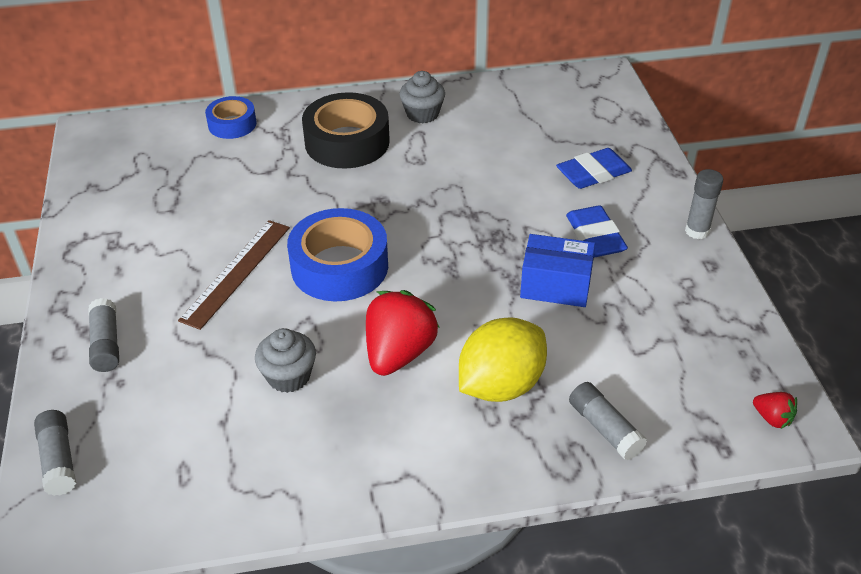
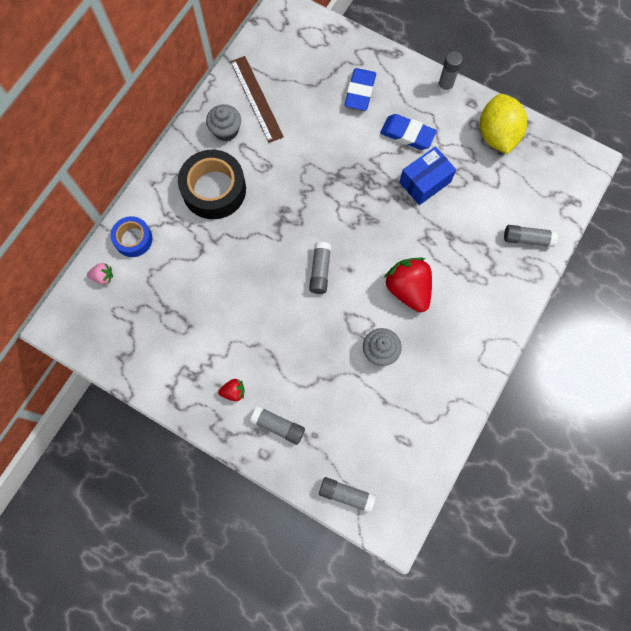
camera: 50 degrees left, 30 degrees up
(171, 128) = (103, 277): none -> pink strawberry
(236, 272) = (278, 325): brown ruler -> brown ruler (256, 98)
(339, 266) = (320, 271): blue tape -> grey glue stick
(500, 385) = (466, 260): yellow lemon -> yellow lemon (497, 135)
(772, 418) = (577, 168): red strawberry -> red strawberry (233, 392)

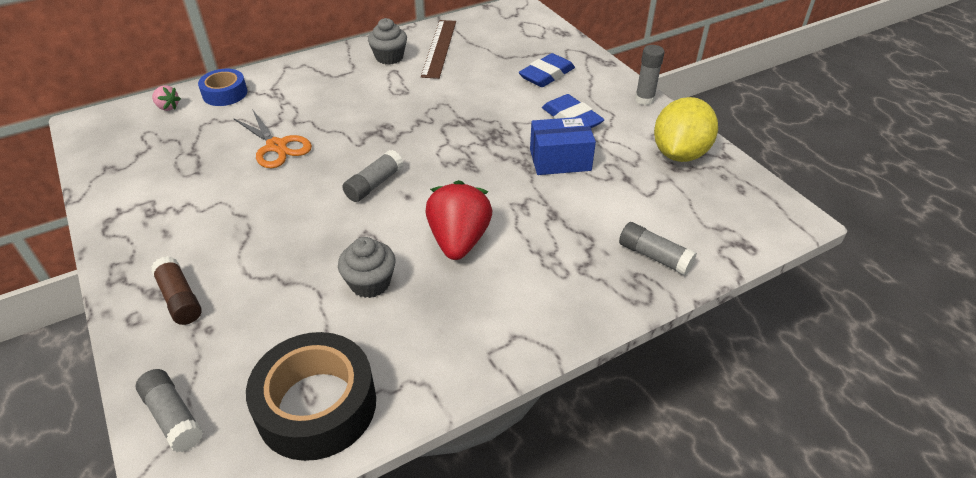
camera: 30 degrees right, 30 degrees down
(214, 189) = (335, 89): black tape -> black tape (317, 405)
(223, 272) = (276, 146): none -> orange scissors
(233, 392) = (172, 244): red strawberry -> none
(278, 426) = (180, 299): grey glue stick -> brown glue stick

